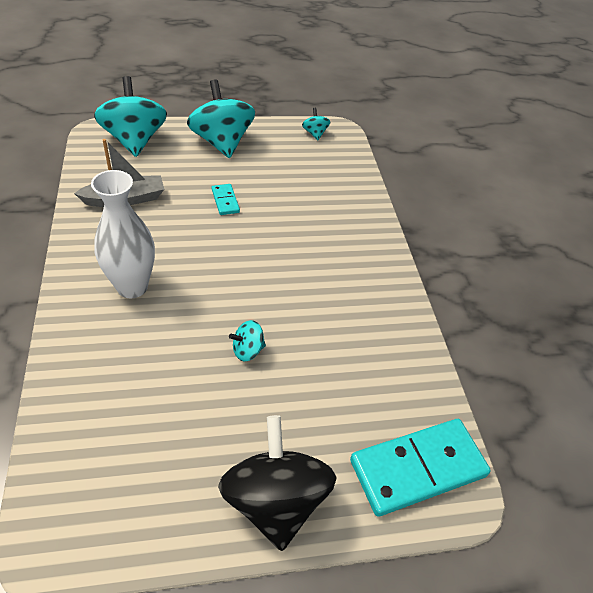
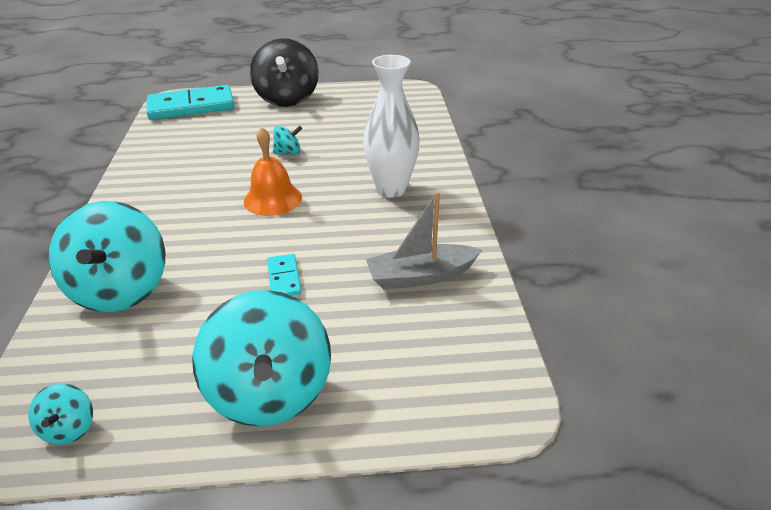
camera: 170 degrees left, 10 degrees down
(134, 140) = (432, 387): turquoise spinning top -> turquoise spinning top (121, 289)
(250, 276) = (273, 199): none -> orange bell

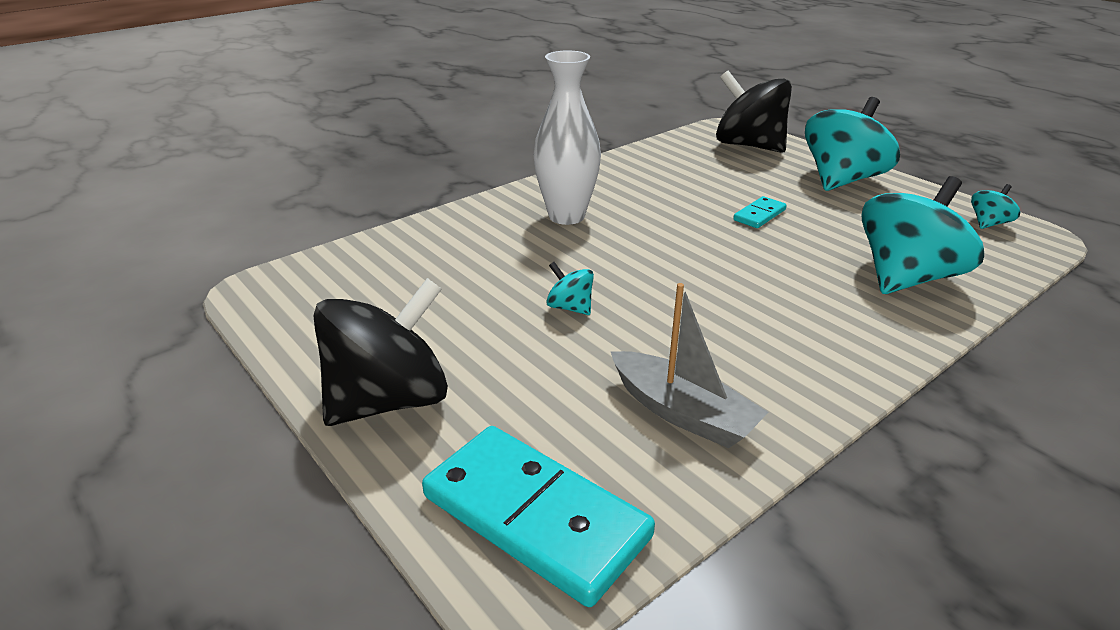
camera: 125 degrees left, 5 degrees down
(273, 199) = (675, 270): orange bell -> none
(420, 276) = (668, 170): grey boat -> grey boat (683, 413)
(429, 381) = (748, 145): none -> black spinning top

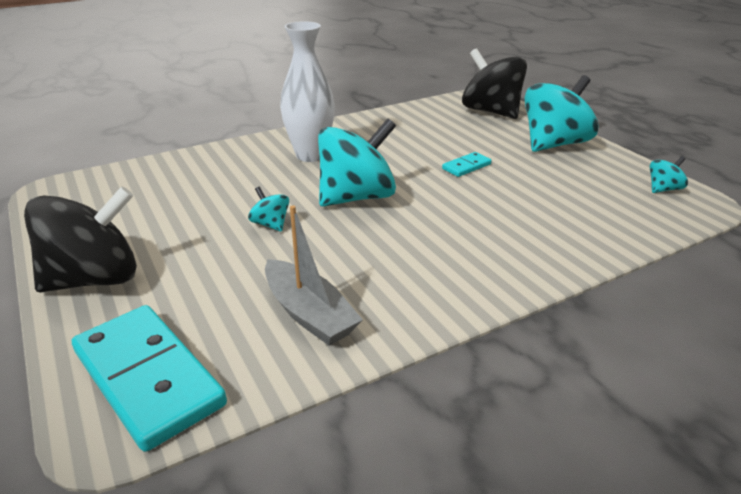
camera: 10 degrees right, 0 degrees up
(906, 278) = (562, 227): turquoise spinning top -> turquoise spinning top (357, 197)

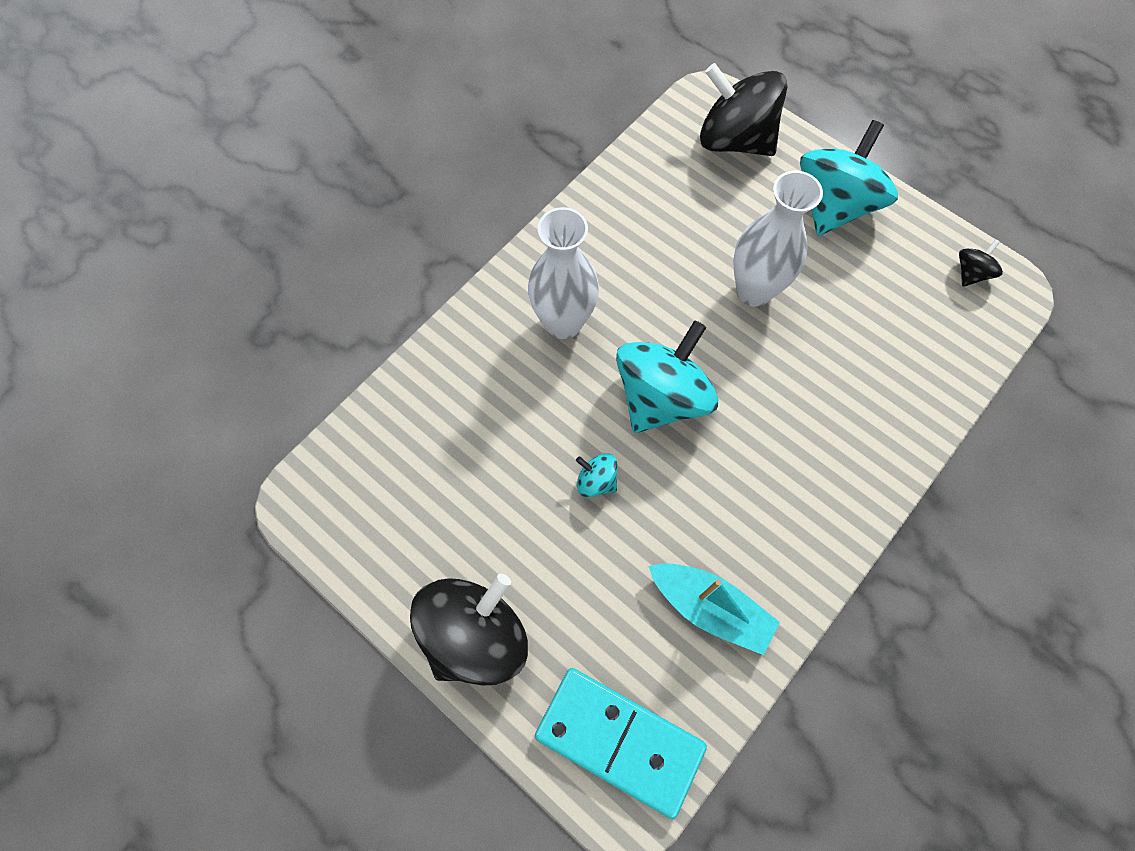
camera: 20 degrees left, 35 degrees up
(309, 314) = (710, 608): grey boat -> turquoise boat
(466, 166) = (754, 291): turquoise domino -> white vase
(663, 189) = (971, 273): turquoise spinning top -> black spinning top

